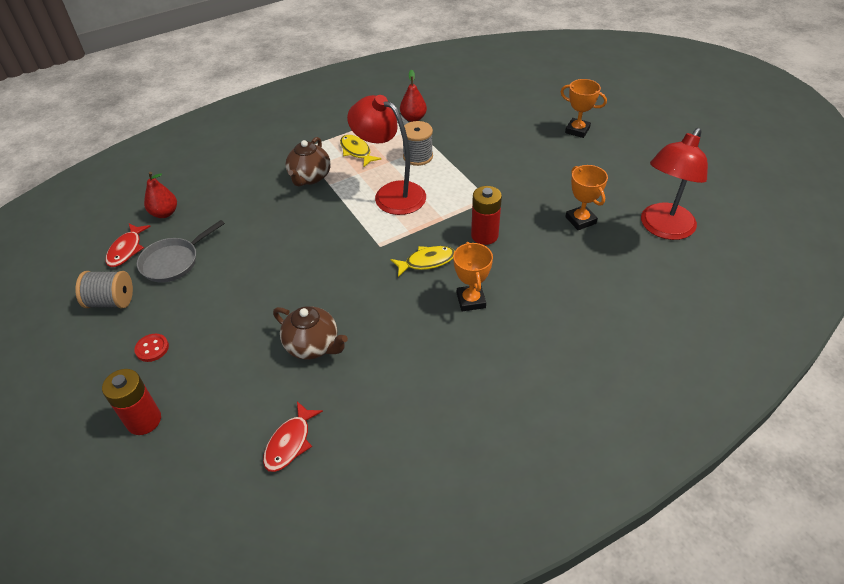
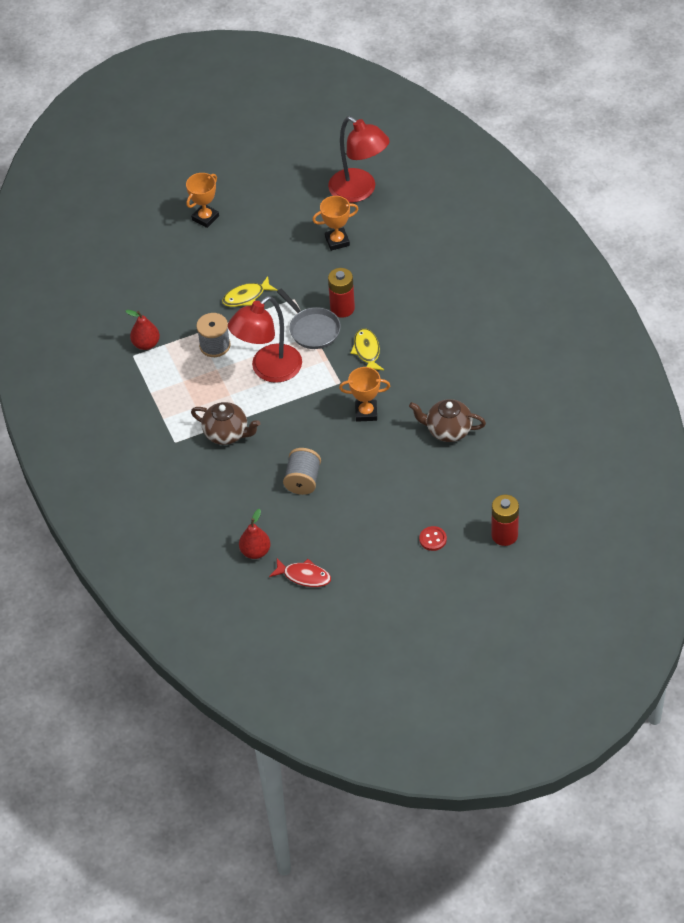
camera: 80 degrees left, 5 degrees up
(111, 301) = (372, 577): grey spool -> grey spool (303, 480)
(173, 261) = (328, 536): grey pan -> grey pan (312, 329)
(290, 443) = (536, 444): red fish -> none
(313, 346) = (448, 430): brown teapot -> brown teapot turned 120 degrees counterclockwise
(356, 151) = (193, 394): yellow fish -> yellow fish (246, 297)
(471, 300) = (417, 326): orange trophy -> orange trophy (366, 412)

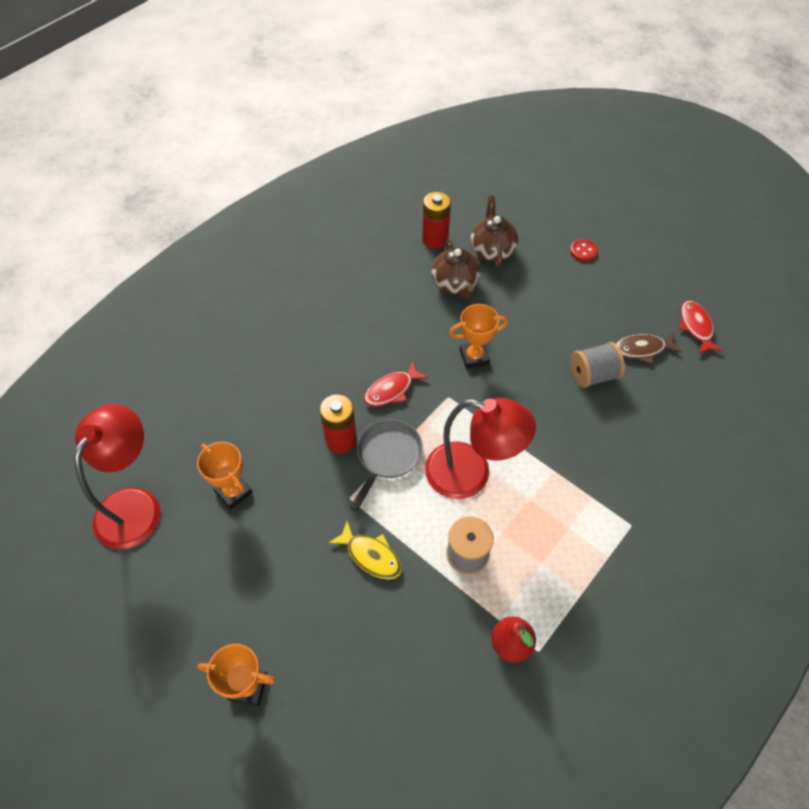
camera: 120 degrees left, 5 degrees up
(227, 433) = (584, 474): brown teapot -> brown teapot (492, 250)
(255, 551) = (703, 378): red pear -> none
(306, 526) = (642, 349): none -> brown fish
(366, 412) = (474, 357): orange trophy -> orange trophy turned 75 degrees counterclockwise
(367, 351) = (392, 390): yellow fish -> red fish
(504, 535) = (543, 207): red battery -> red battery (435, 239)

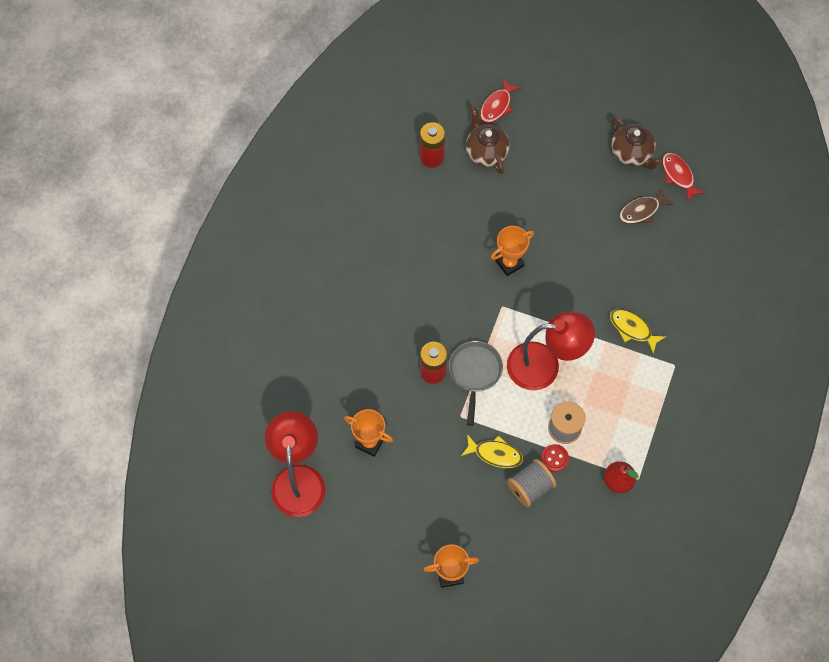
camera: 20 degrees left, 10 degrees up
(392, 390) = (454, 315): red fish -> red fish (497, 106)
(455, 284) = (467, 198): brown teapot -> brown teapot (632, 154)
(583, 251) = (564, 128): red button -> red button (554, 458)
(591, 467) = (632, 329): none -> yellow fish
(593, 375) = (609, 248): grey spool -> grey spool (530, 487)

